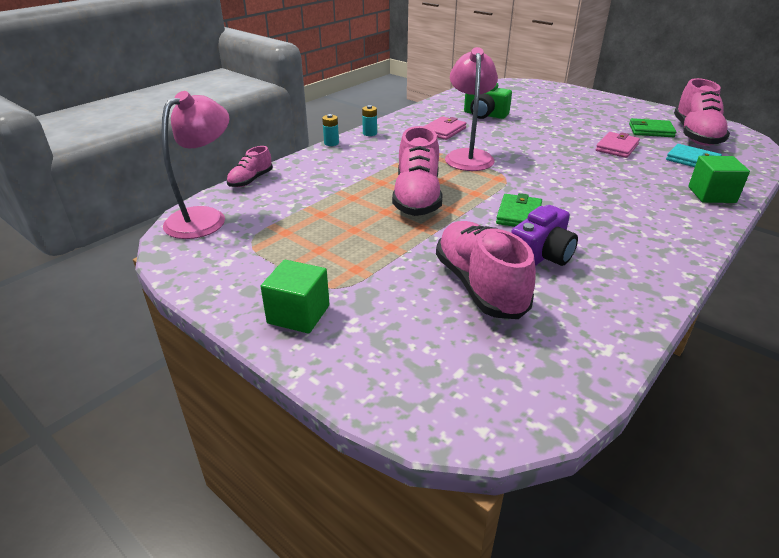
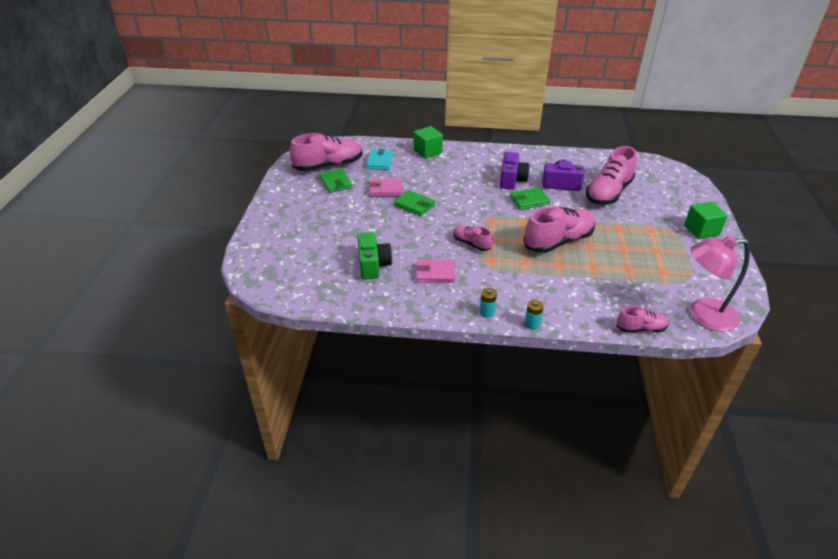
camera: 125 degrees left, 5 degrees up
(468, 156) = (471, 243): pink lamp -> pink shoe
(569, 152) = (414, 205): none -> green wallet
(584, 223) = (512, 180): none -> purple camera

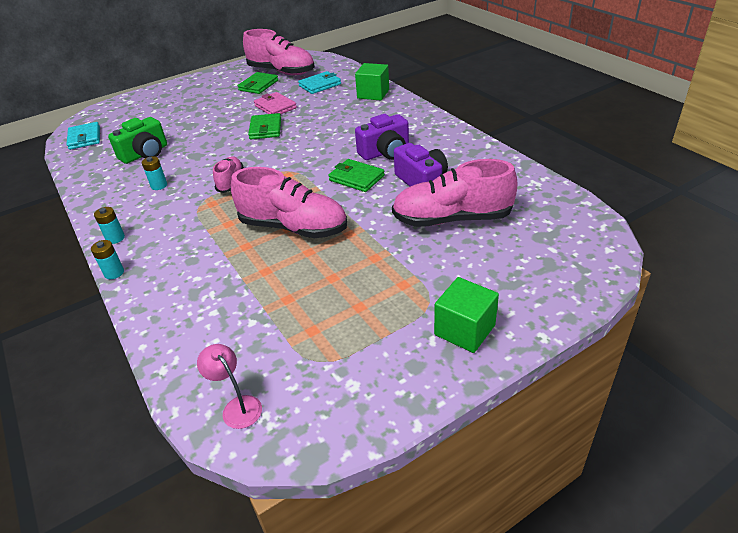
camera: 55 degrees right, 0 degrees up
(293, 286) = (85, 138): none -> turquoise wallet
(435, 273) = (159, 185): pink wallet -> turquoise battery
(641, 328) = (163, 356): pink shoe -> none
(703, 315) = (237, 406): pink lamp -> pink lamp, size x0.49

